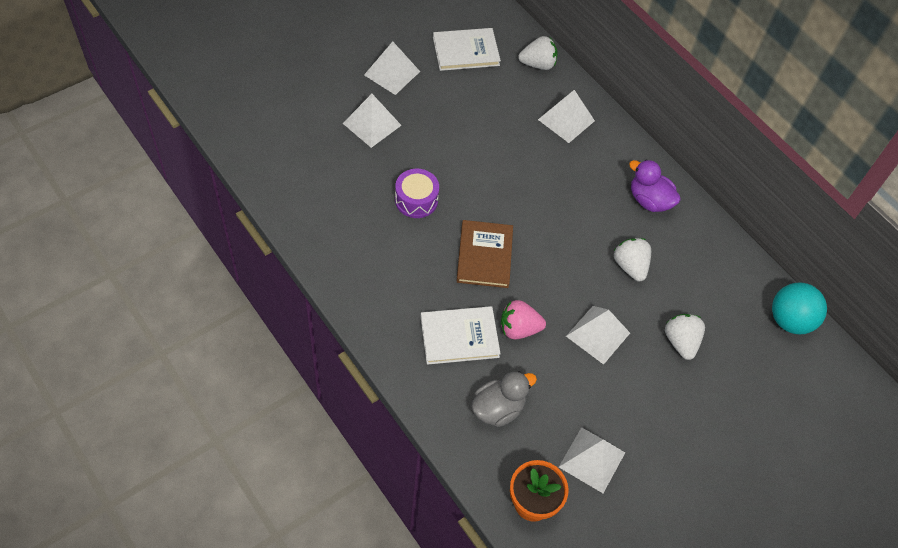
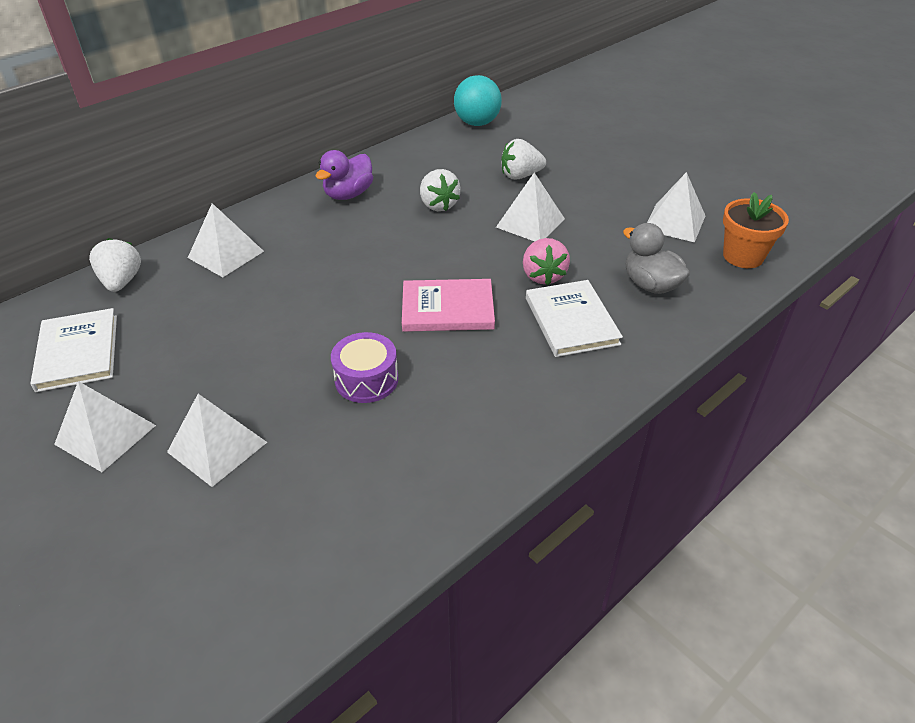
camera: 90 degrees left, 15 degrees down
(484, 255) = (447, 308): brown book -> pink book
(630, 266) = (438, 205): white strawberry -> white strawberry turned 90 degrees counterclockwise

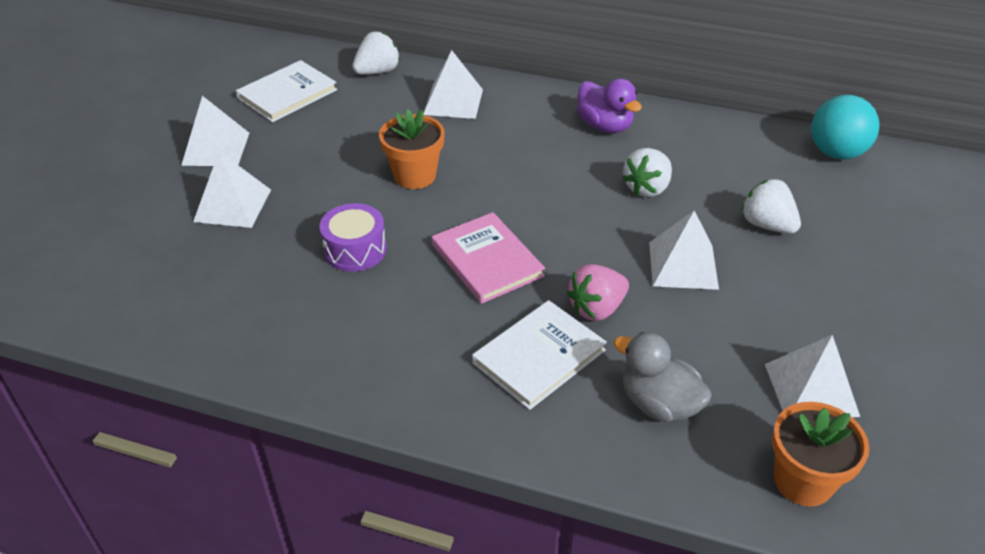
camera: 60 degrees right, 0 degrees up
(303, 311) = (414, 176): none -> orange flower pot
(348, 194) = (605, 126): purple duck -> purple duck turned 135 degrees counterclockwise
(650, 285) = (659, 404): grey duck -> grey duck turned 75 degrees counterclockwise

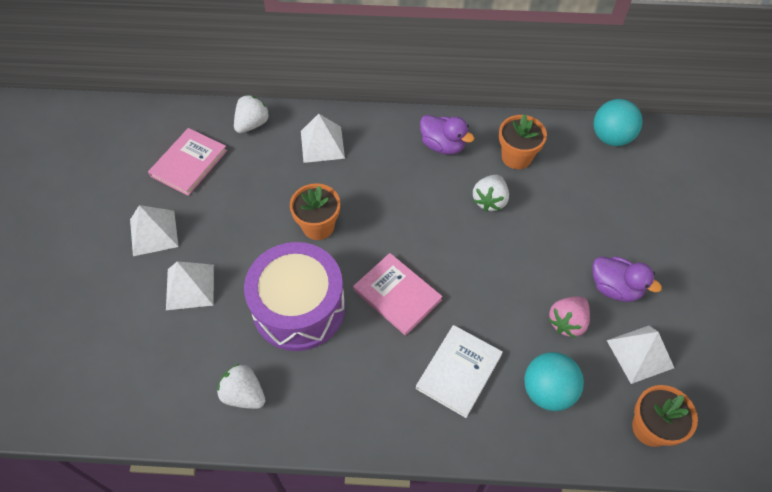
camera: 15 degrees left, 15 degrees up
(287, 94) = (189, 163): white book -> pink book
(355, 249) = (299, 308): purple drum -> purple drum, size x1.98
(597, 308) = (485, 320): pink strawberry -> pink strawberry (567, 322)
(659, 404) = (548, 391): grey duck -> turquoise ball
(683, 265) = (533, 267): white pyramid -> none
(698, 152) = (516, 157): none -> orange flower pot
(767, 225) = (580, 217): white strawberry -> white strawberry (244, 394)
(795, 309) = (615, 288): none -> purple duck

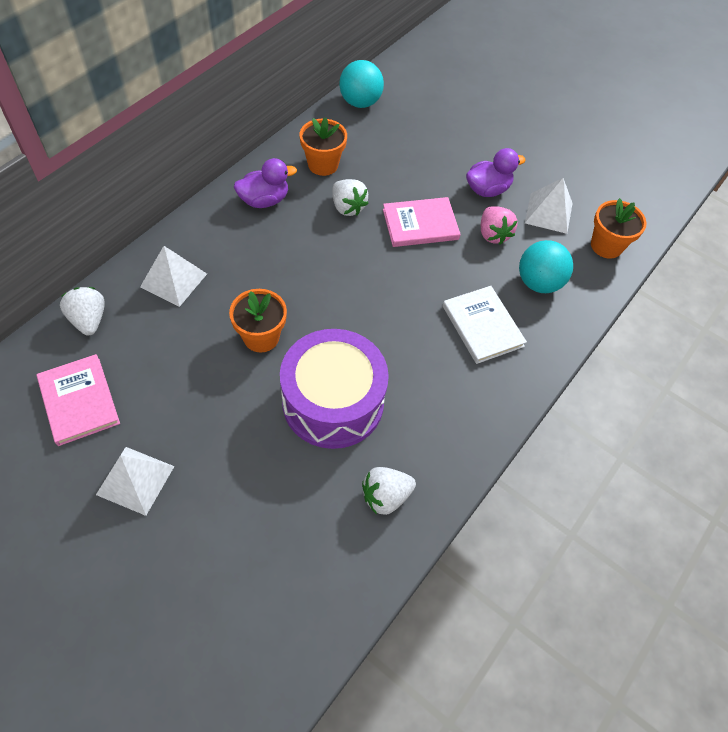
camera: 60 degrees left, 0 degrees up
(190, 287) = (231, 480): white pyramid -> none
(397, 295) = (381, 323): pink book -> pink book (420, 224)

